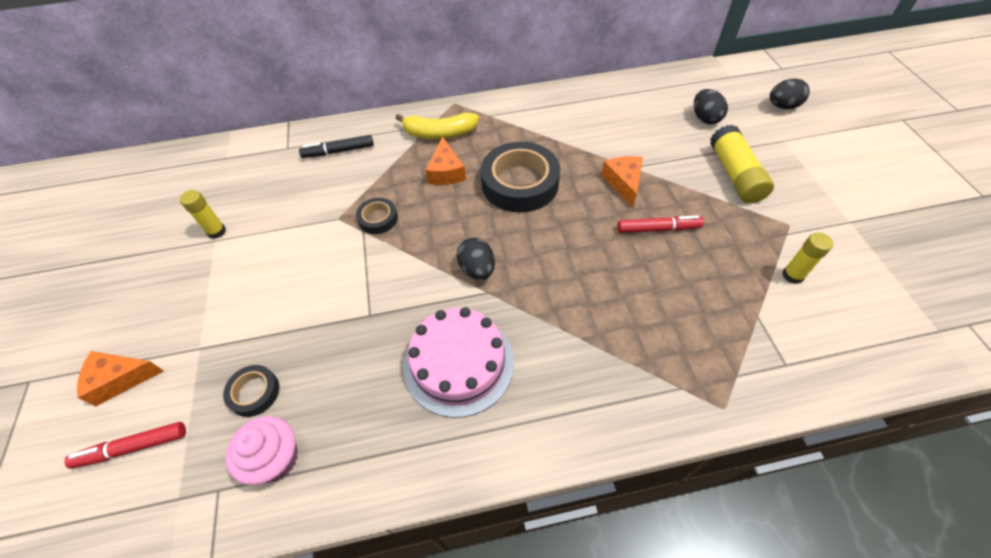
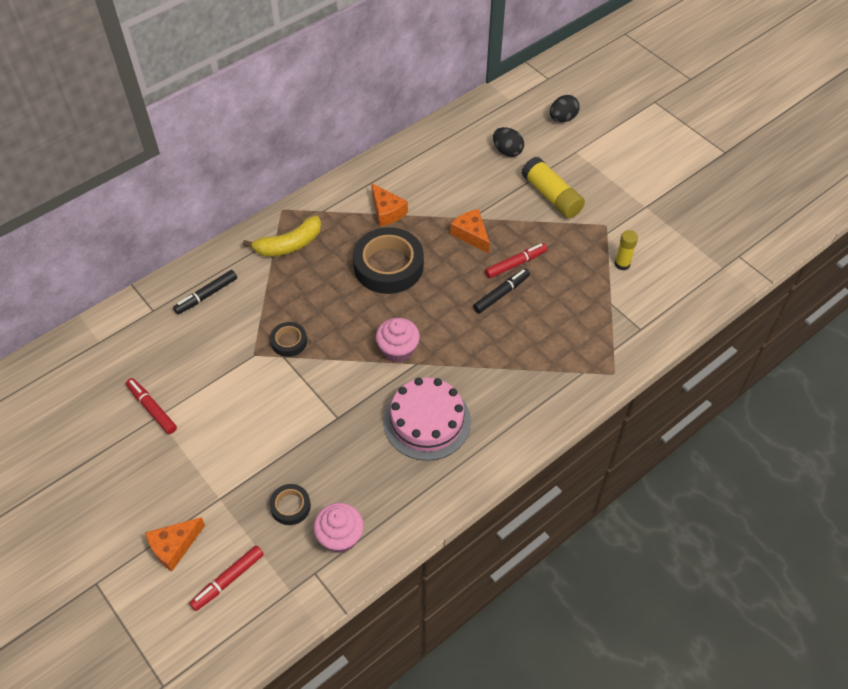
camera: 30 degrees left, 0 degrees up
(216, 231) = (152, 409): yellow glue stick -> red marker
(446, 172) = (319, 279): orange cheese -> orange cheese (387, 211)
(477, 269) = (398, 349): black egg -> pink cupcake
(624, 254) = (501, 294): none -> black marker

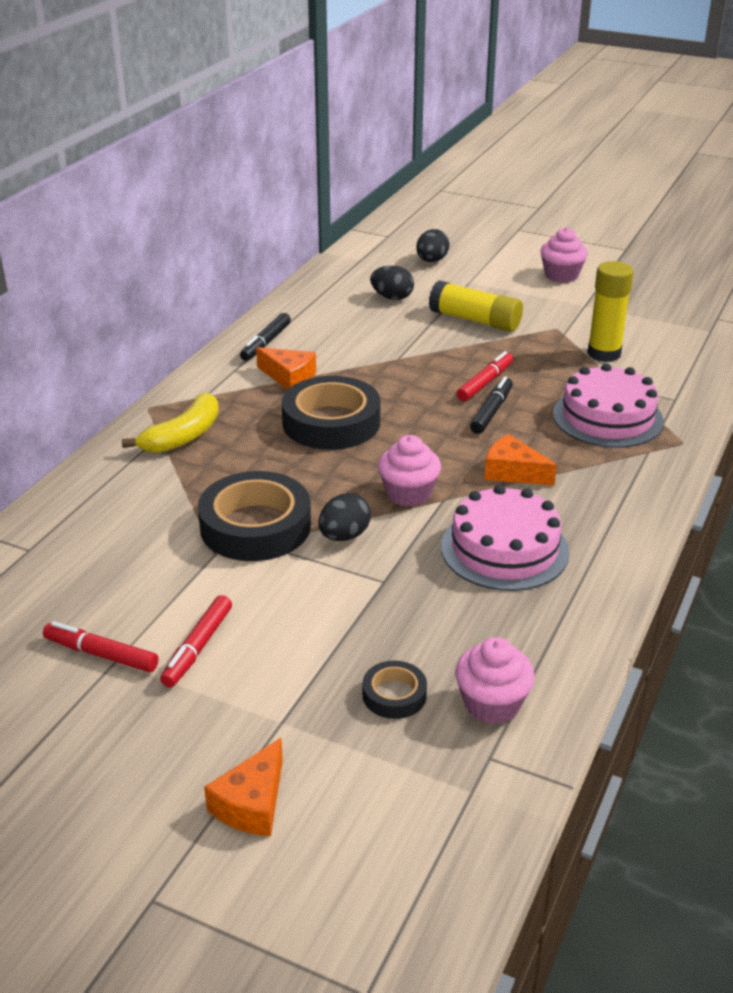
camera: 25 degrees left, 20 degrees down
(206, 295) = (100, 513): black marker -> black marker (266, 343)
(228, 580) = (368, 814): red marker -> red marker (198, 647)
(289, 342) = (255, 526): black tape -> black tape, size x2.06
(336, 371) = (344, 536): none -> black egg
(471, 235) = (410, 372): orange cheese -> orange cheese (513, 472)
(578, 329) = (607, 417): none -> pink cake
(622, 264) = (604, 354): yellow glue stick -> yellow glue stick, size x1.67
(651, 167) = (561, 275): none -> pink cupcake

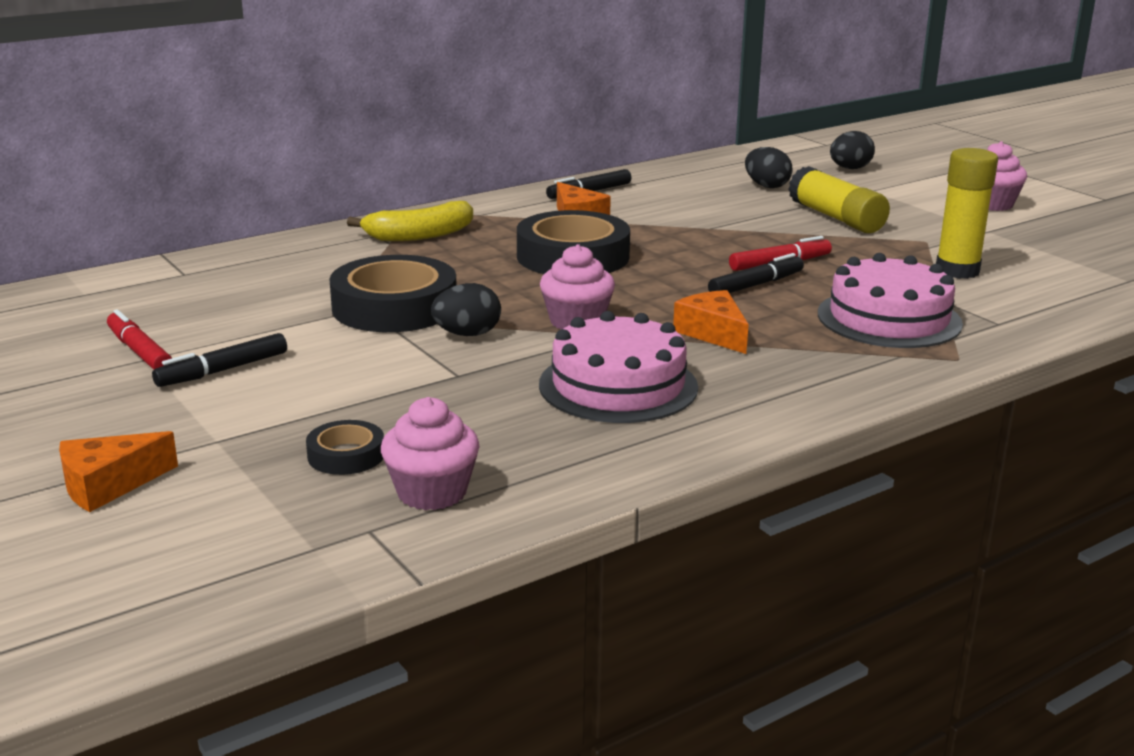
camera: 30 degrees right, 10 degrees down
(198, 647) = (222, 370): red marker -> black marker

